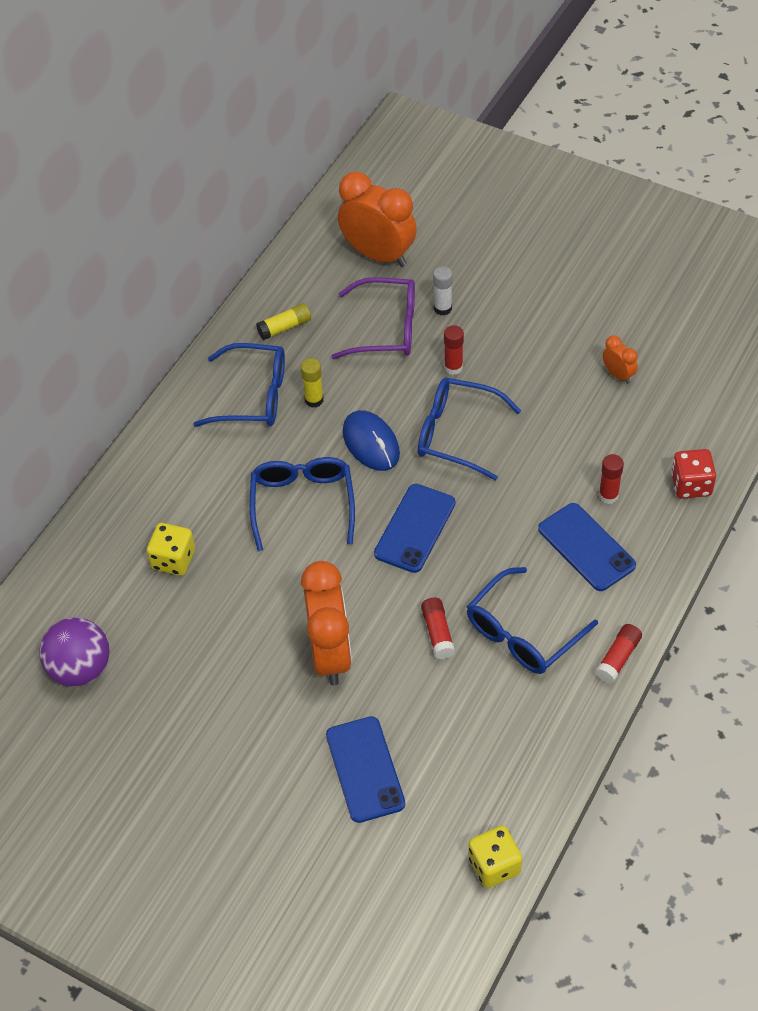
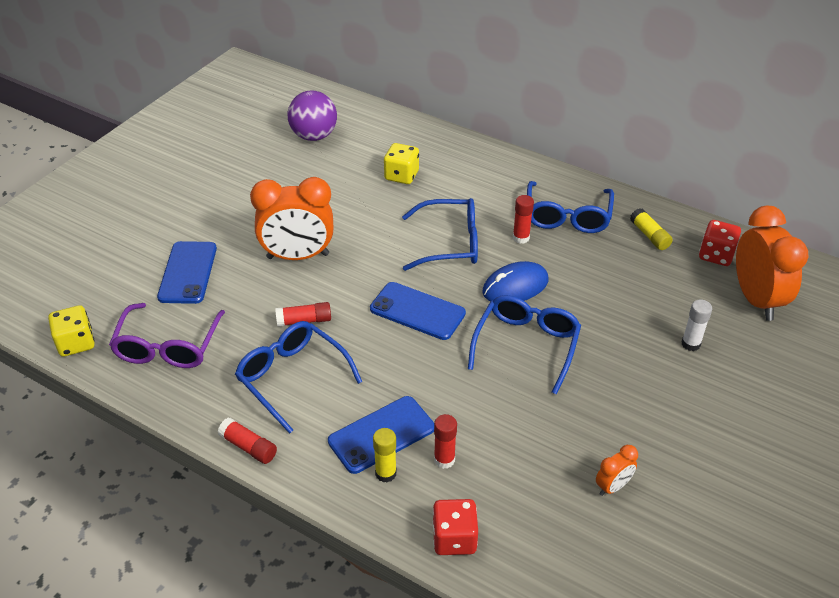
camera: 90 degrees right, 10 degrees down
(314, 277) = (716, 255): none -> red dice
(314, 400) = (564, 252): yellow glue stick -> yellow glue stick (385, 473)
(365, 769) = (188, 272): blue phone -> blue phone turned 75 degrees counterclockwise
(378, 255) = (756, 299): orange clock -> orange clock turned 45 degrees counterclockwise
(387, 328) = (657, 302): purple glasses -> purple glasses (168, 347)
(453, 367) = (611, 348): red glue stick -> red glue stick (521, 238)

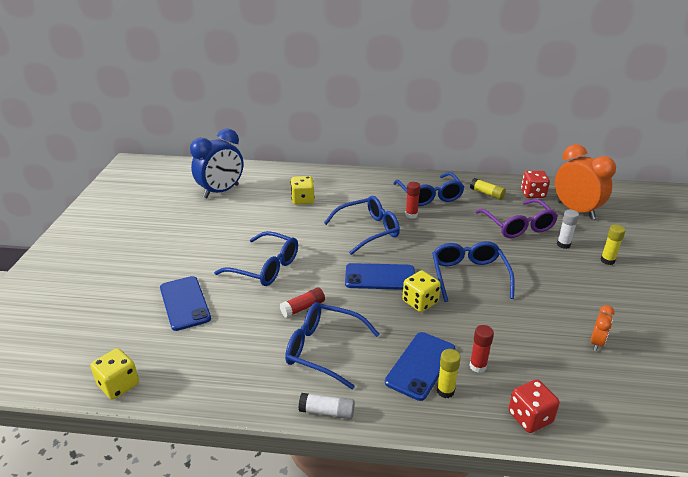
camera: 25 degrees left, 10 degrees down
(168, 347) = (205, 361): purple glasses -> purple glasses (518, 226)
(248, 447) = (327, 412): red glue stick -> white glue stick
(298, 256) = (266, 267): orange clock -> blue glasses
(314, 136) = (221, 191): purple ball -> blue clock
(440, 359) = (420, 302): none -> yellow dice
(515, 286) = (431, 243): blue mouse -> none
(732, 386) = (607, 260): none -> yellow glue stick

